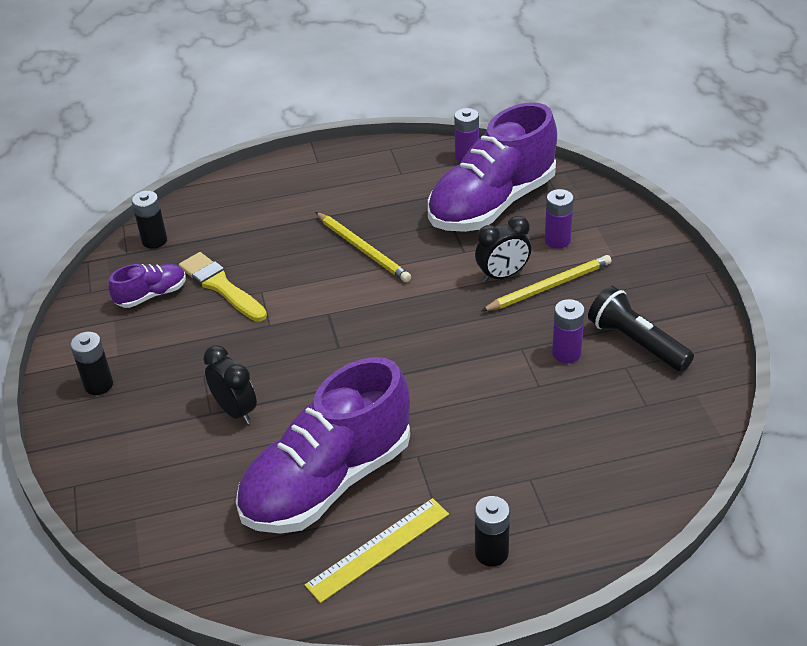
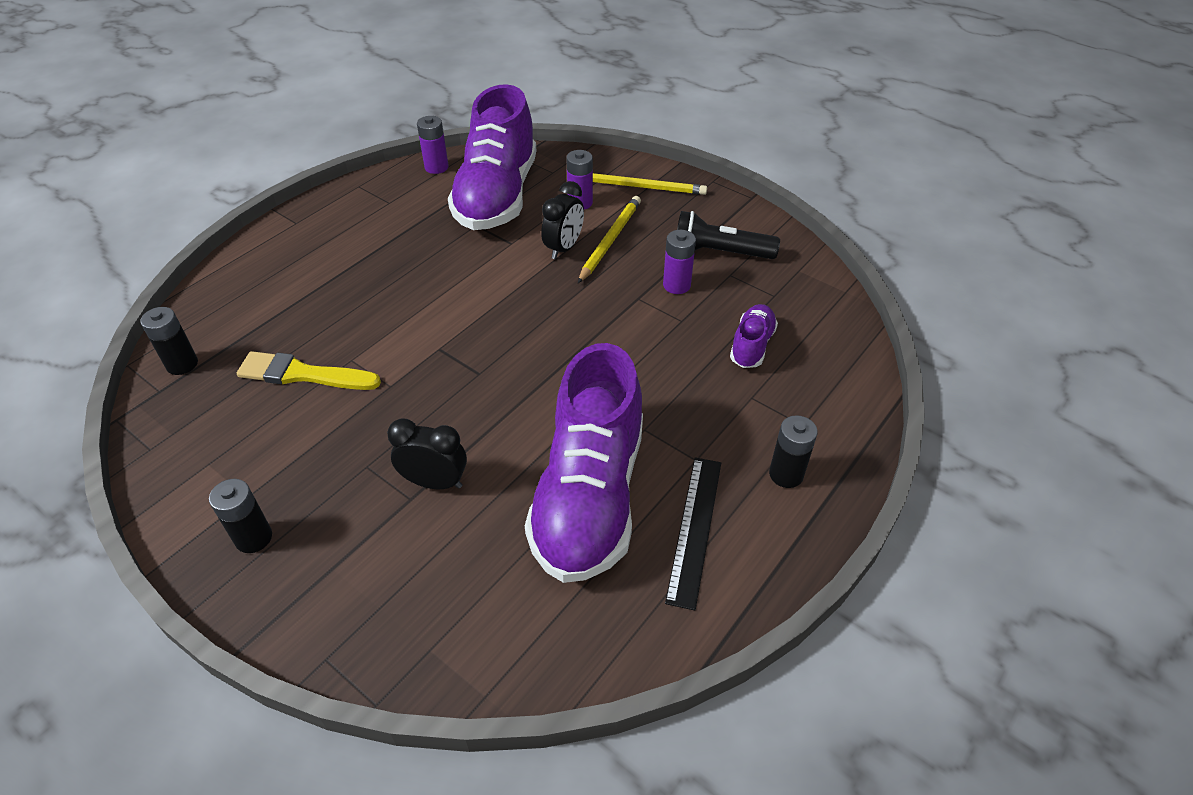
camera: 40 degrees left, 5 degrees up
(151, 295) = (230, 418): purple shoe -> purple shoe (751, 346)
(363, 249) = (417, 279): yellow pencil -> yellow pencil (641, 186)
(378, 549) = (694, 529): yellow ruler -> black ruler

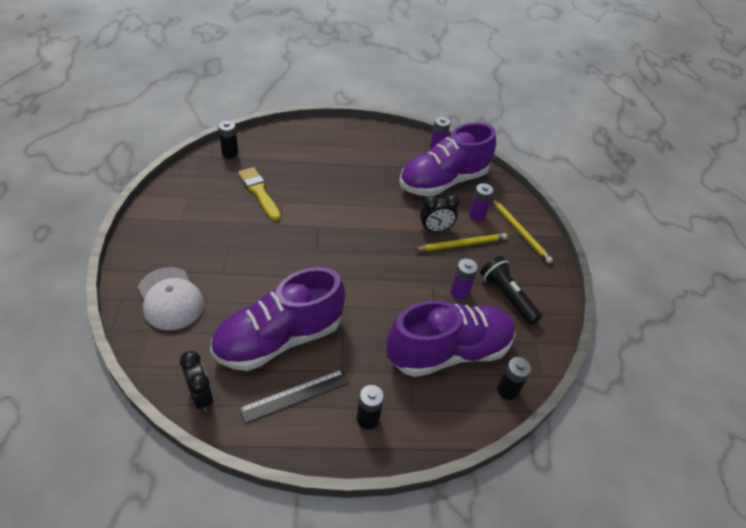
camera: 45 degrees right, 0 degrees up
(253, 538) = (161, 236): black battery -> black battery (507, 390)
(394, 589) = (170, 299): none -> white cap
(435, 482) = (238, 275): black clock -> black clock (201, 397)
(751, 346) = (449, 352): purple shoe -> purple shoe, size x2.26

